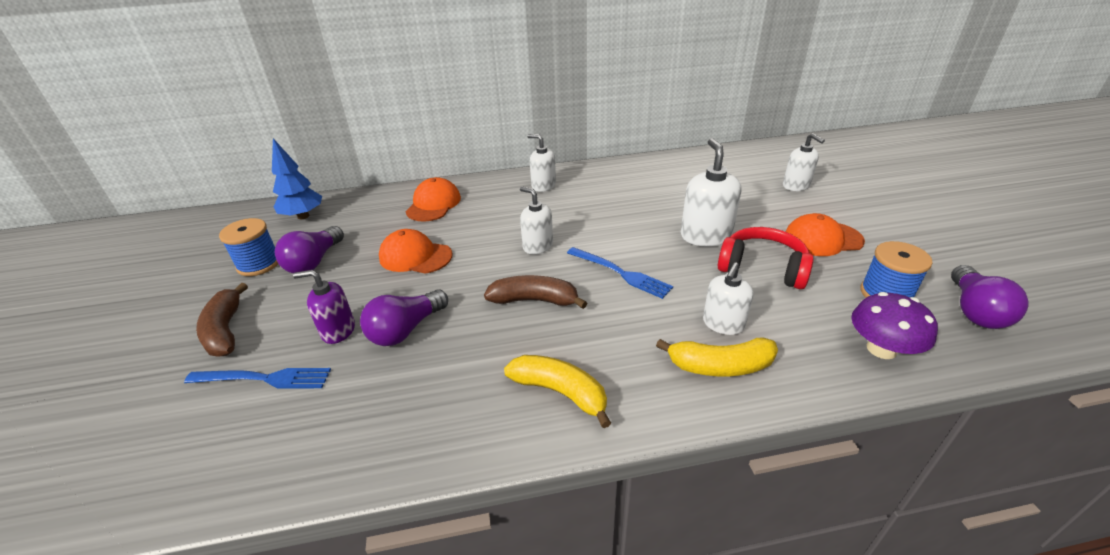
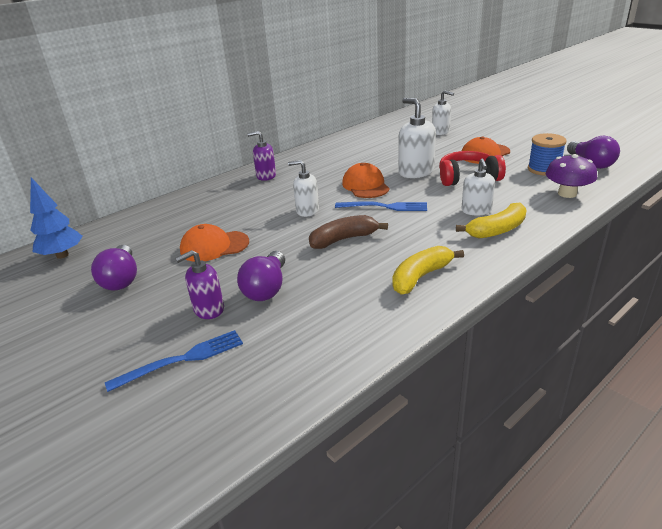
camera: 30 degrees left, 5 degrees down
(225, 330) = (96, 349): brown banana -> none
(259, 264) = (63, 299): blue spool -> none
(433, 204) = (185, 212): orange cap -> orange cap (365, 185)
(543, 186) = (266, 176): white soap dispenser -> purple soap dispenser
(560, 392) = (420, 277): yellow banana -> yellow banana turned 45 degrees counterclockwise

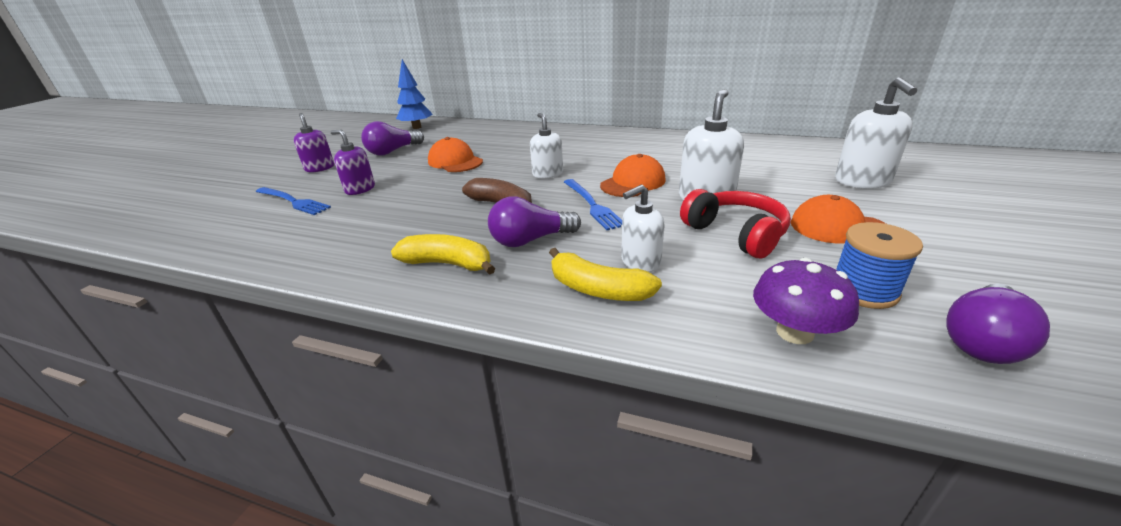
camera: 60 degrees right, 0 degrees up
(266, 176) = (601, 139): purple soap dispenser -> purple soap dispenser (320, 168)
(267, 288) = (397, 199): purple light bulb -> purple light bulb (530, 240)
(440, 132) = (862, 181): white soap dispenser -> white soap dispenser, size x1.51

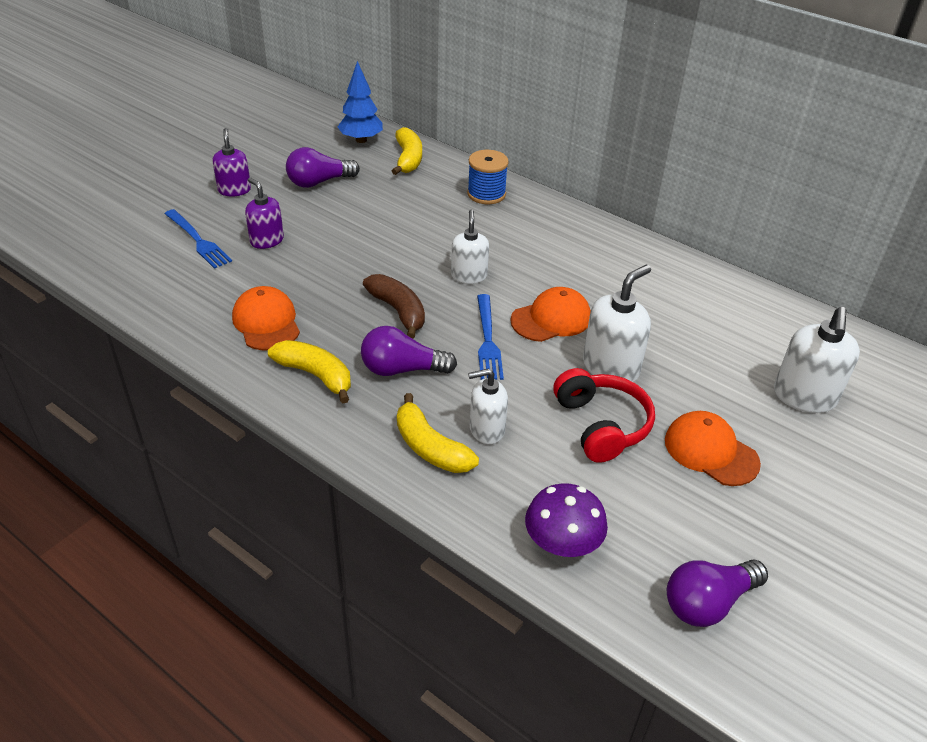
camera: 15 degrees right, 10 degrees up
(455, 161) = (380, 222): orange cap -> orange cap (266, 322)
(459, 129) = (408, 159): none -> yellow banana
(864, 290) = (660, 526): blue spool -> blue spool (486, 194)

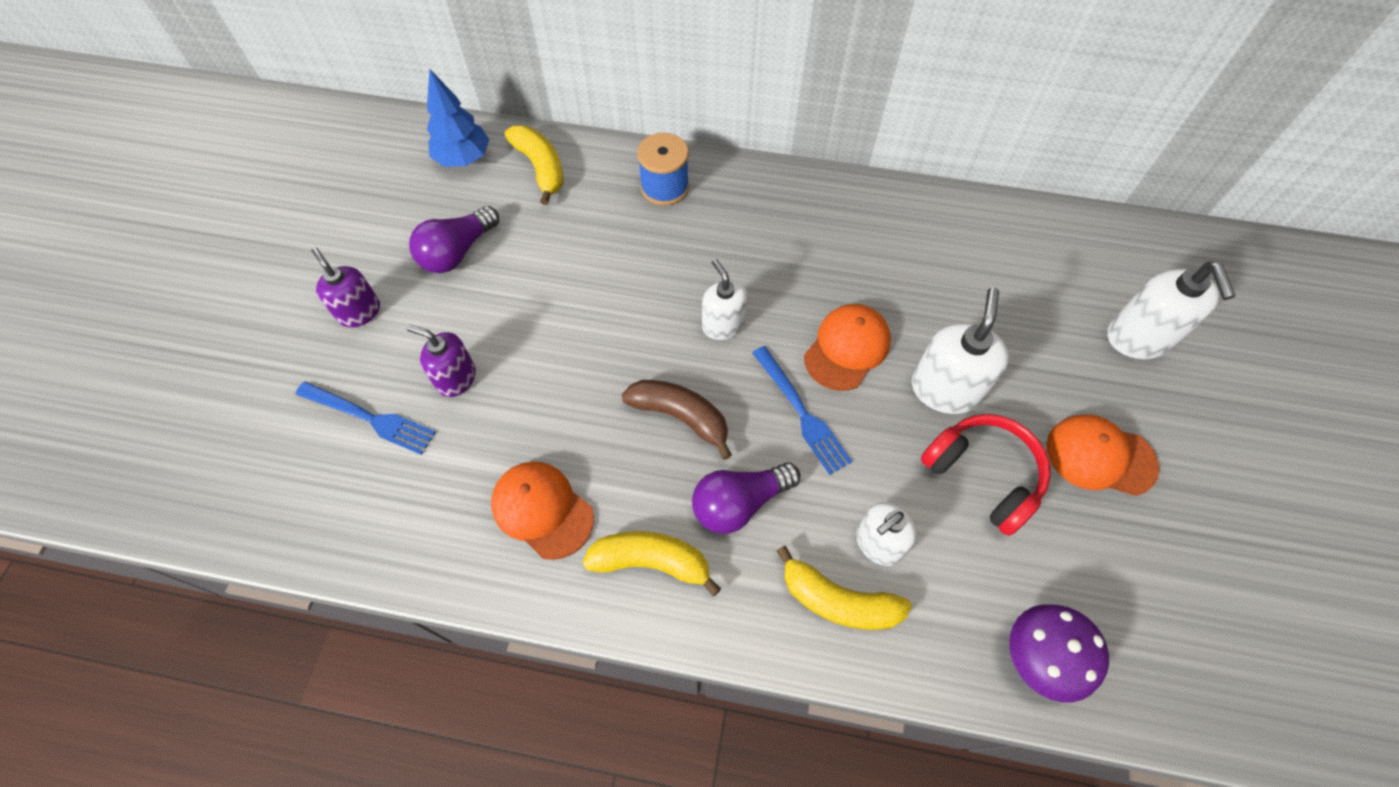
camera: 25 degrees left, 20 degrees up
(708, 603) = (1206, 654): purple light bulb -> none

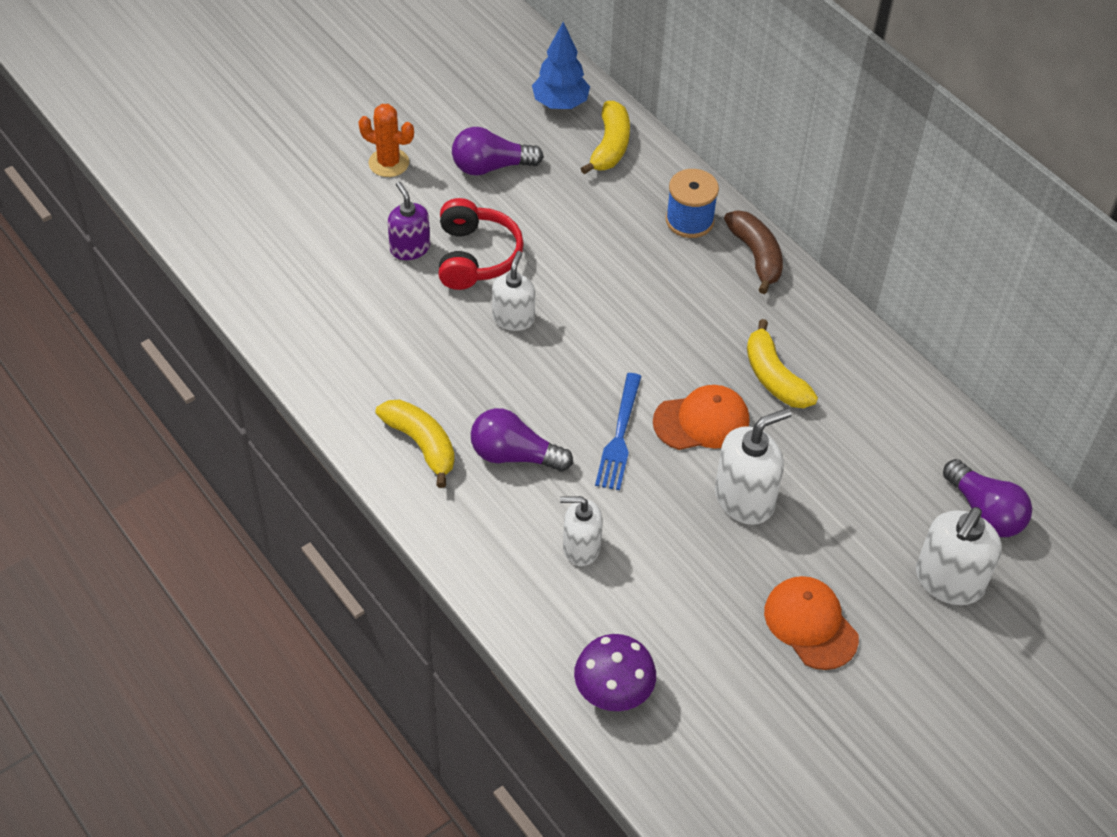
camera: 40 degrees right, 10 degrees down
(359, 311) = (389, 163): purple soap dispenser -> orange cactus
(371, 418) = (333, 235): blue fork -> none
(542, 510) = (385, 365): orange cap -> none
(681, 417) = (532, 377): brown banana -> brown banana (756, 256)
(723, 324) = (627, 342): white soap dispenser -> white soap dispenser (513, 318)
(838, 601) = (516, 556): yellow banana -> yellow banana (774, 377)
(983, 476) = (705, 568): red headphones -> red headphones (475, 256)
(1099, 264) = (984, 512): none -> purple light bulb

